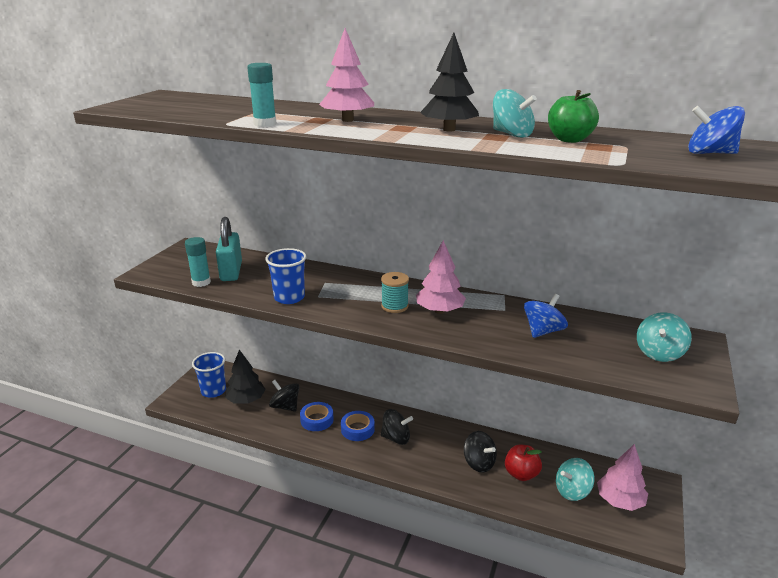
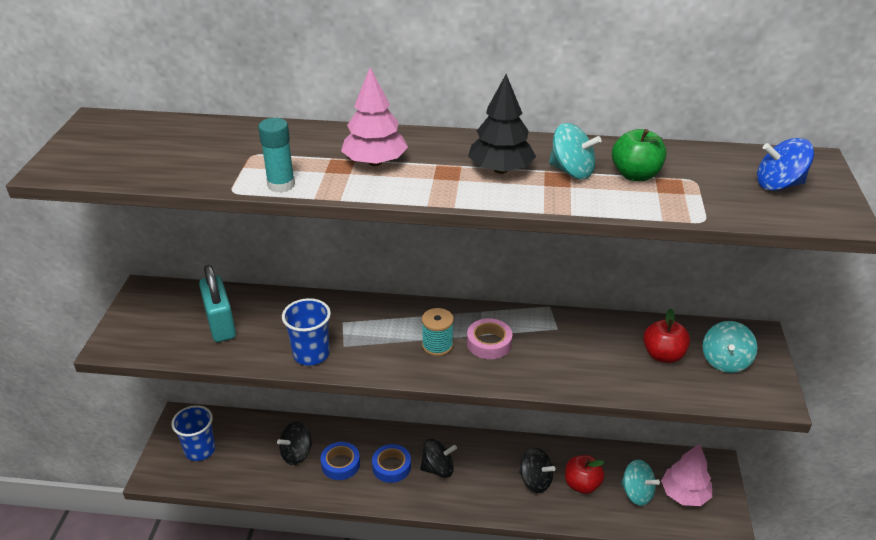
camera: 15 degrees left, 10 degrees up
(201, 282) = (191, 349): turquoise glue stick -> none
(246, 400) = (246, 455): black tree -> none
(285, 406) = (296, 454): black spinning top -> black spinning top turned 60 degrees counterclockwise
(439, 311) = (489, 343): pink tree -> pink tape
(543, 331) = (605, 353): blue spinning top -> none
(572, 491) = (637, 493): turquoise spinning top -> turquoise spinning top turned 105 degrees counterclockwise
(598, 340) = (663, 355): none -> red apple

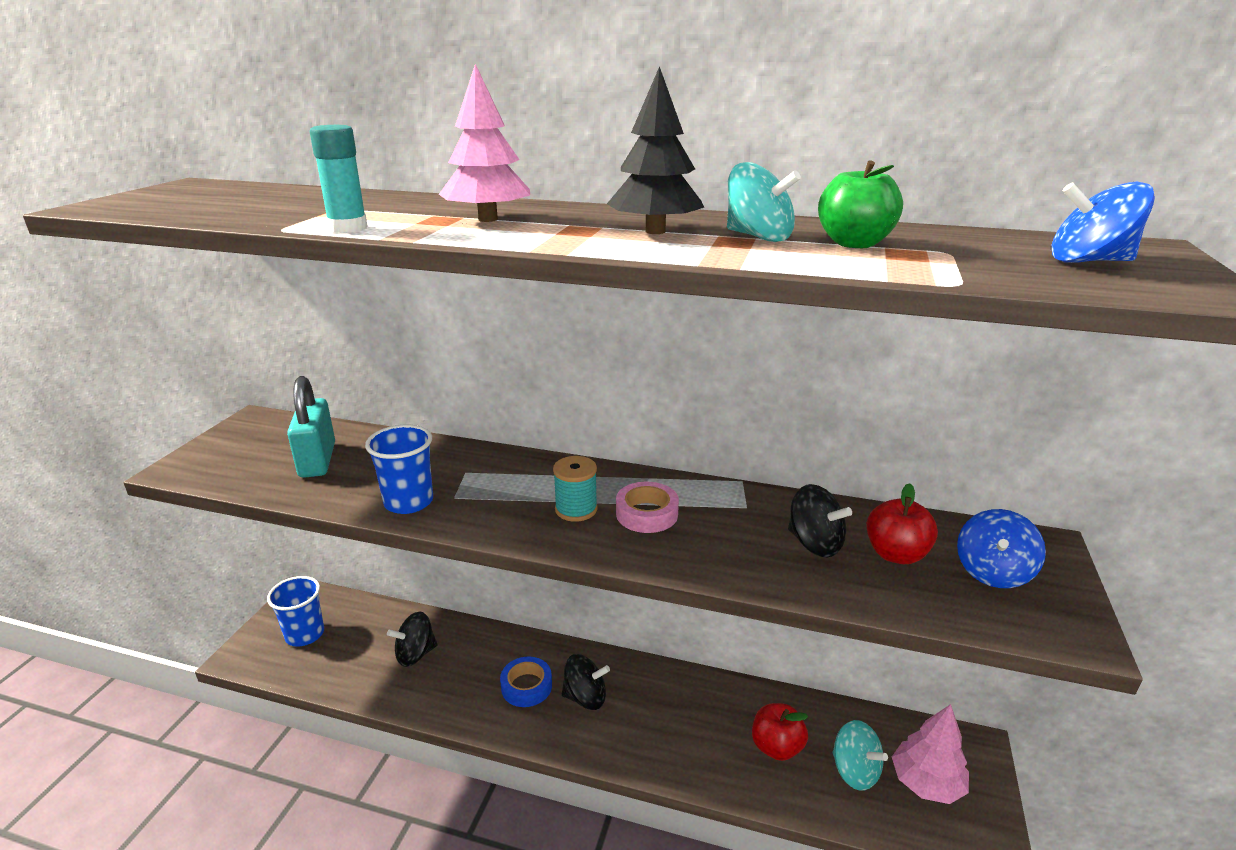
camera: 10 degrees right, 10 degrees down
(340, 464) = (464, 674): blue tape -> none
(535, 481) = (712, 732): black spinning top -> black spinning top (814, 544)
(725, 361) = (993, 572): turquoise spinning top -> blue spinning top

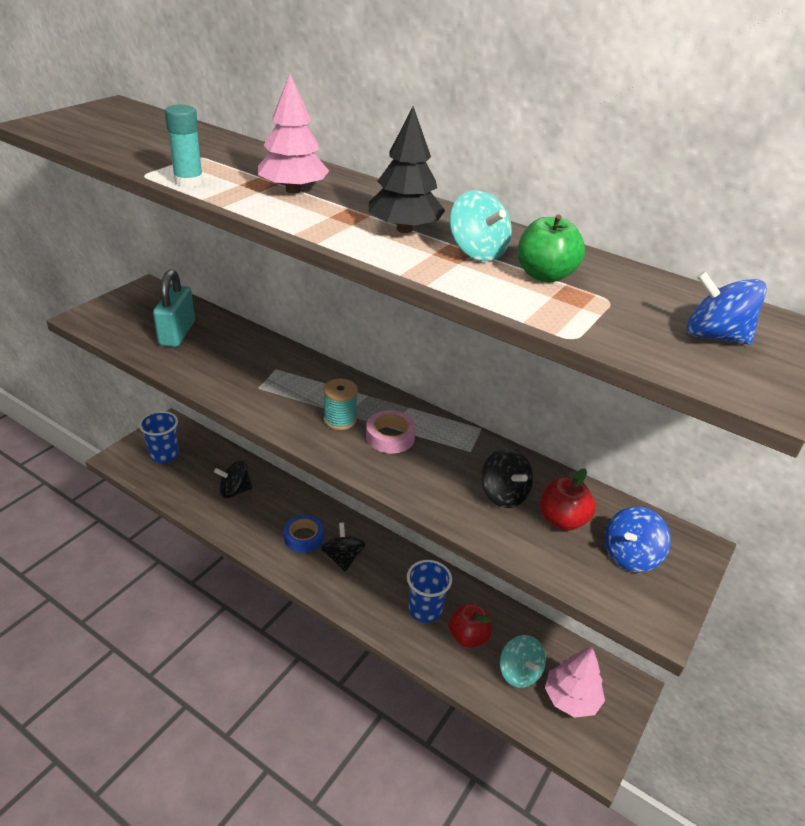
camera: 15 degrees right, 10 degrees up
(409, 502) = (225, 383): blue cup -> blue cup (425, 609)
(585, 697) = (343, 558): black spinning top -> black spinning top turned 120 degrees counterclockwise

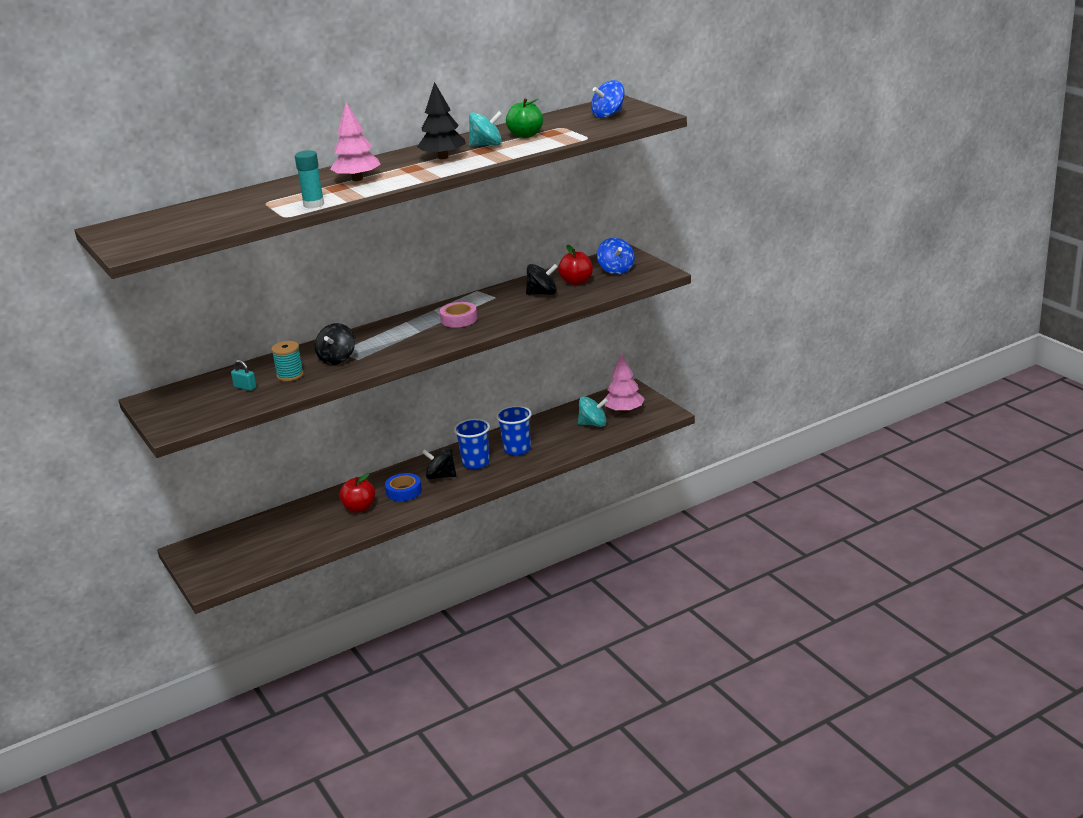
camera: 60 degrees left, 10 degrees down
(164, 454) = (230, 555): blue cup -> blue cup (476, 463)
(177, 333) = (245, 387): turquoise padlock -> turquoise padlock, size x0.48
(234, 491) = (318, 520): black spinning top -> black spinning top (337, 359)
(340, 420) = (425, 333): turquoise spool -> turquoise spool (290, 375)
(468, 636) = (552, 437): red apple -> red apple (359, 508)

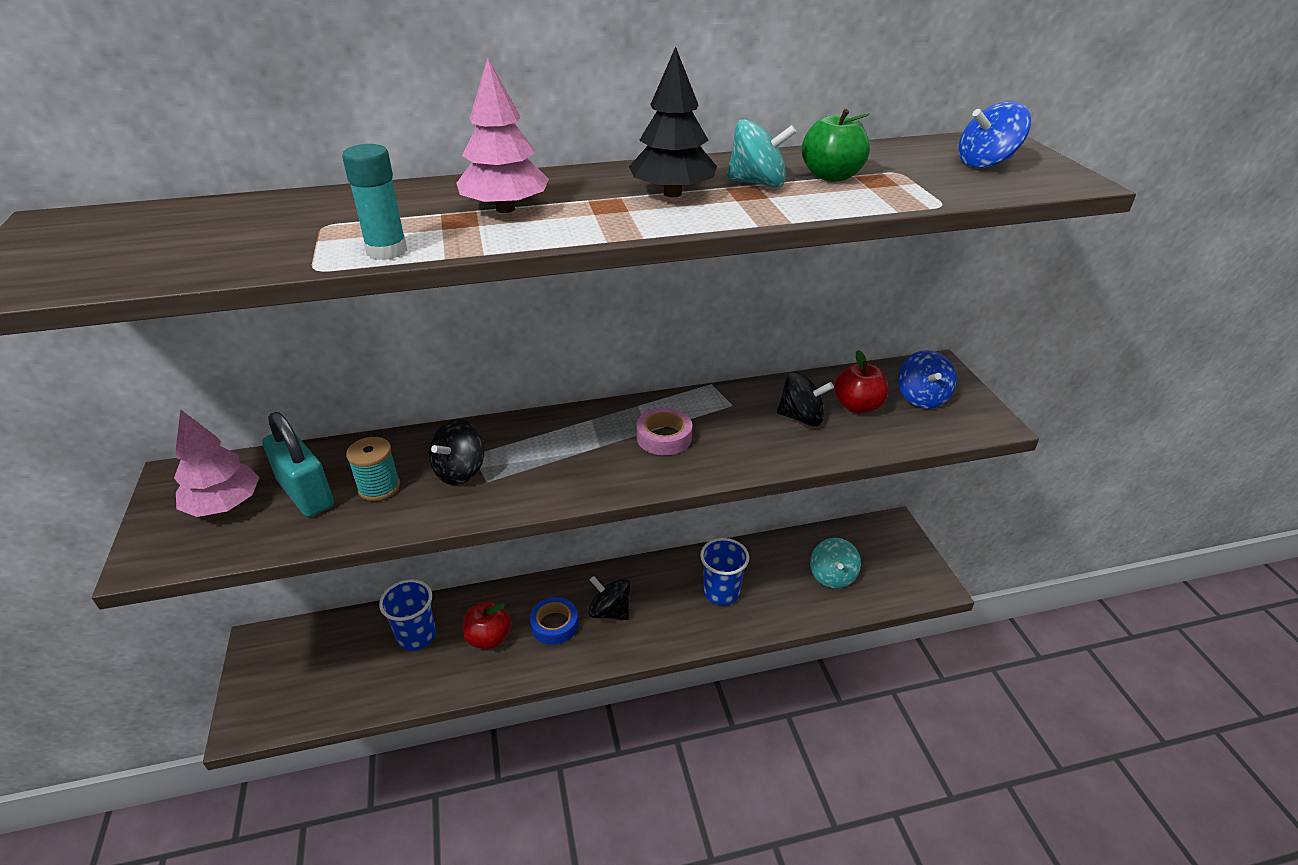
camera: 15 degrees right, 10 degrees up
(245, 387) = (306, 494): turquoise padlock -> turquoise padlock, size x2.10
(476, 463) = (661, 600): blue cup -> blue cup (416, 636)
(593, 424) = (832, 576): turquoise spinning top -> turquoise spinning top turned 75 degrees clockwise
(624, 411) = (879, 563): pink tree -> pink tree (224, 505)

